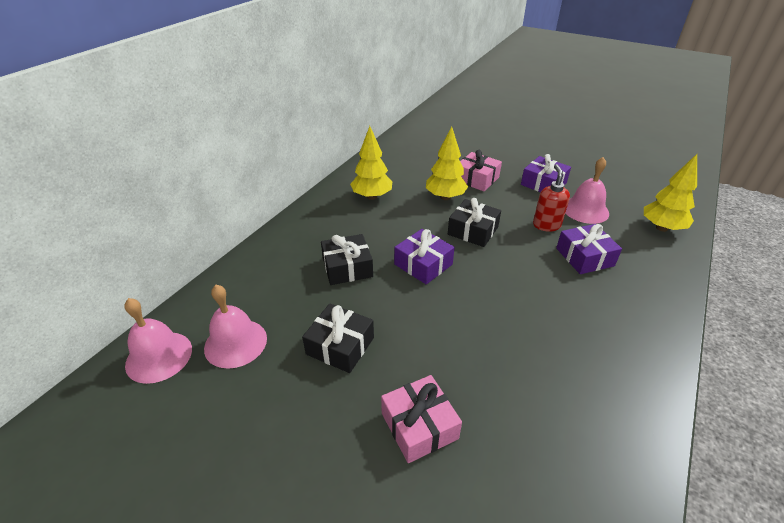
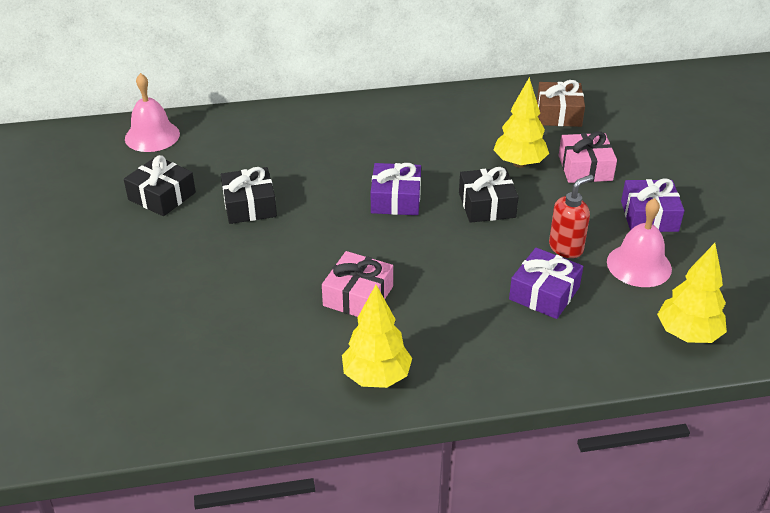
camera: 50 degrees right, 0 degrees up
(235, 343) = (198, 158): pink bell -> none
(347, 267) = (338, 162): black gift -> black gift (162, 196)
(372, 196) = (455, 122): yellow tree -> yellow tree (376, 377)
(415, 160) = (558, 114): none -> brown gift
(419, 426) = (218, 280): pink gift -> pink gift (358, 296)

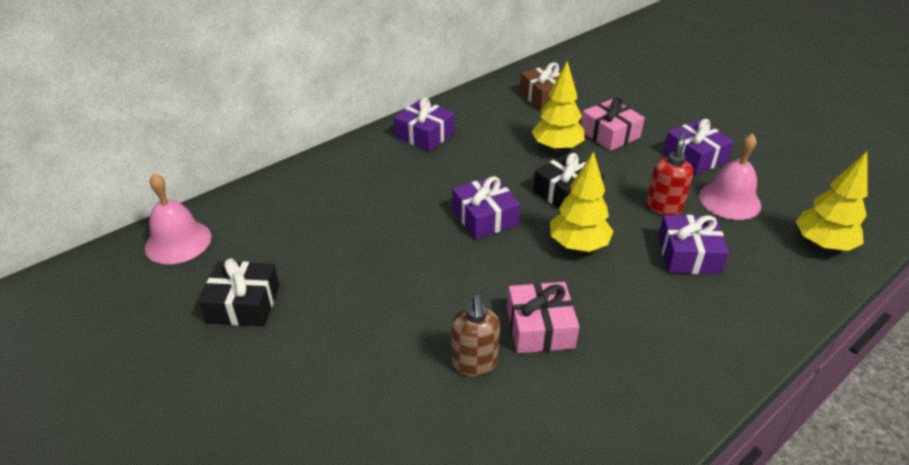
camera: 30 degrees left, 0 degrees up
(249, 205) = (349, 277): black gift -> none
(285, 300) = (474, 364): none -> brown soap dispenser
(376, 377) = (635, 405): yellow tree -> yellow tree (578, 245)
(410, 114) = (424, 135): none -> purple gift

